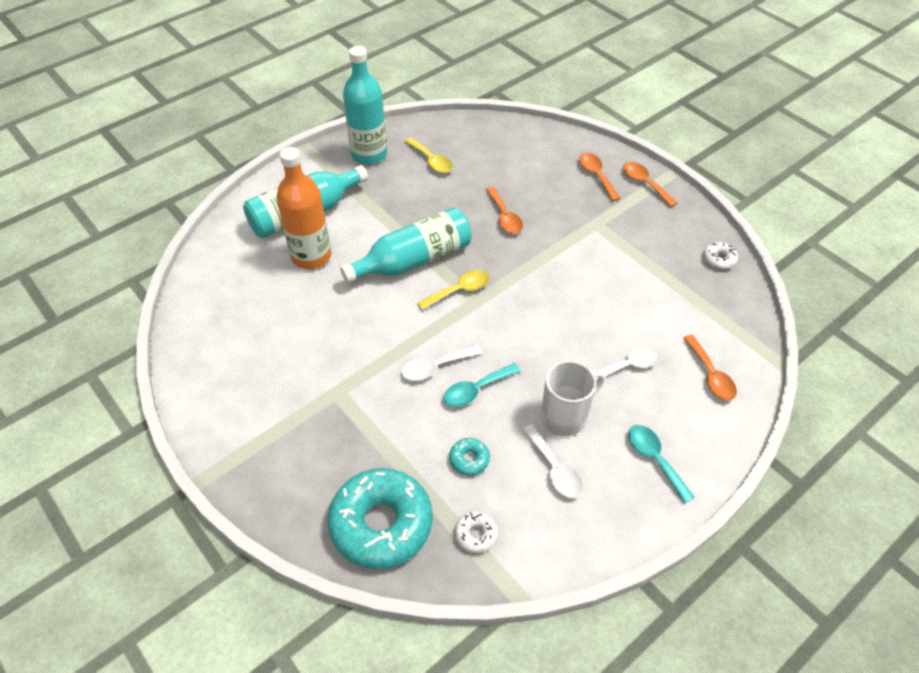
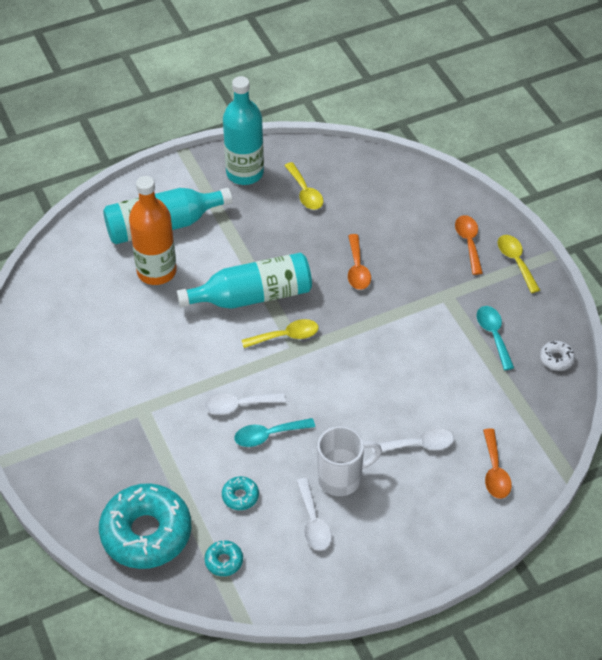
camera: 15 degrees right, 0 degrees up
(476, 534) = (224, 561): white donut -> turquoise donut
(644, 183) = (515, 261): orange spoon -> yellow spoon
(654, 459) = (408, 535): turquoise spoon -> turquoise spoon (493, 335)

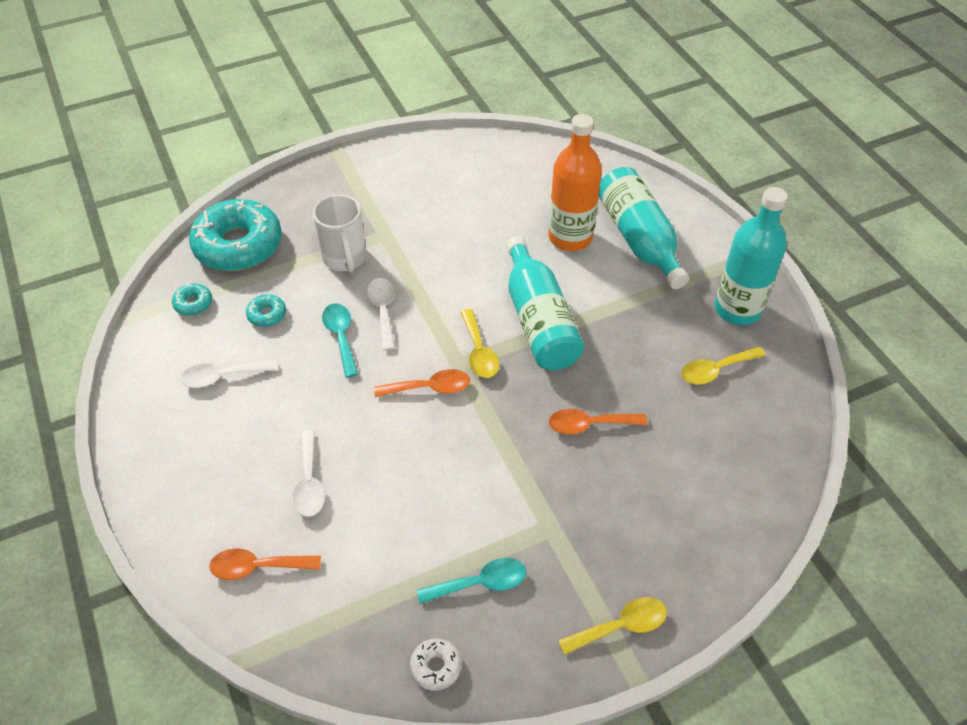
camera: 90 degrees right, 0 degrees up
(341, 478) = (275, 403): white mug -> white mug (345, 259)
(468, 242) = (651, 562): orange spoon -> orange spoon (430, 388)

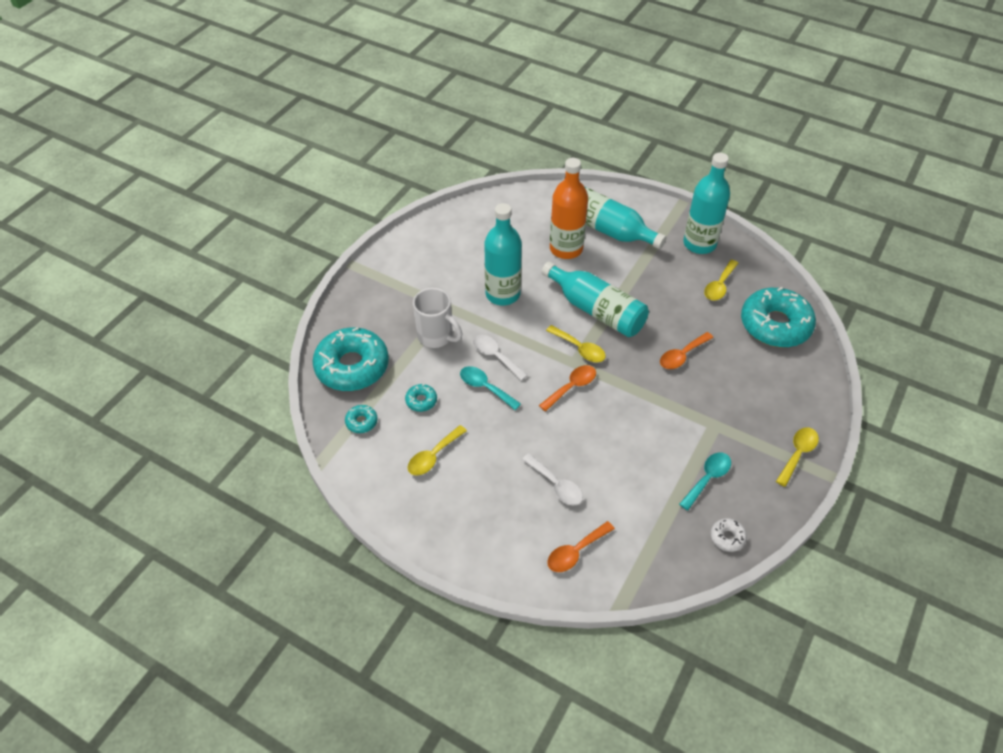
camera: 35 degrees left, 0 degrees up
(222, 377) = (433, 456): white spoon -> yellow spoon
(454, 251) = (502, 294): none -> turquoise bottle
(744, 454) = (775, 325): none -> turquoise donut

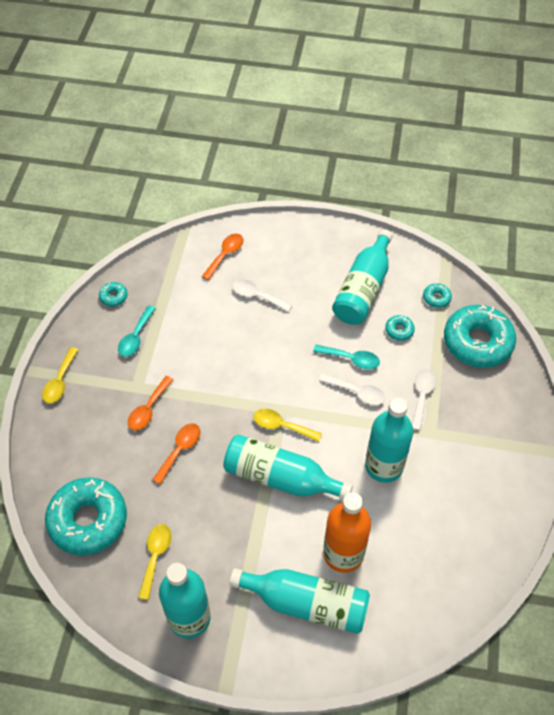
camera: 160 degrees right, 5 degrees up
(433, 456) = (363, 289): yellow spoon -> turquoise bottle
(436, 336) = (422, 395): white mug -> white spoon
(572, 387) = (274, 383): orange spoon -> orange spoon (148, 409)
(727, 537) = (113, 297): white donut -> turquoise donut

